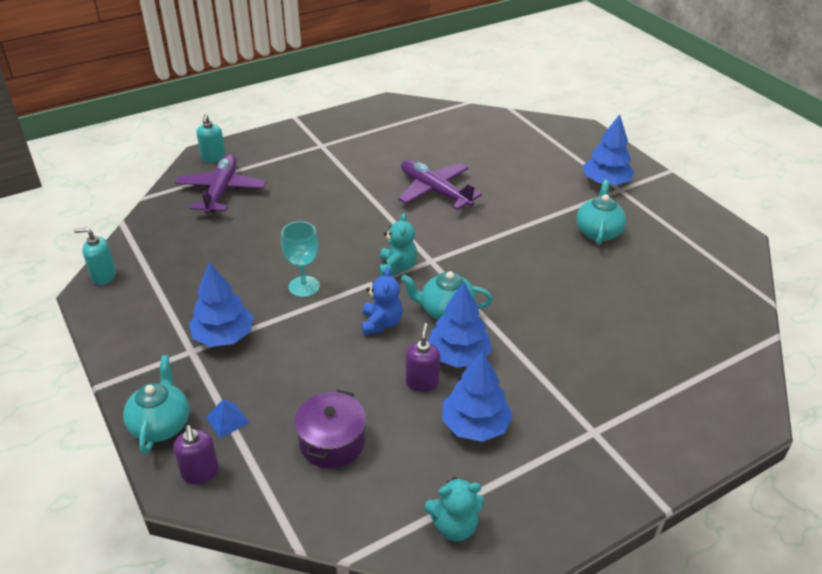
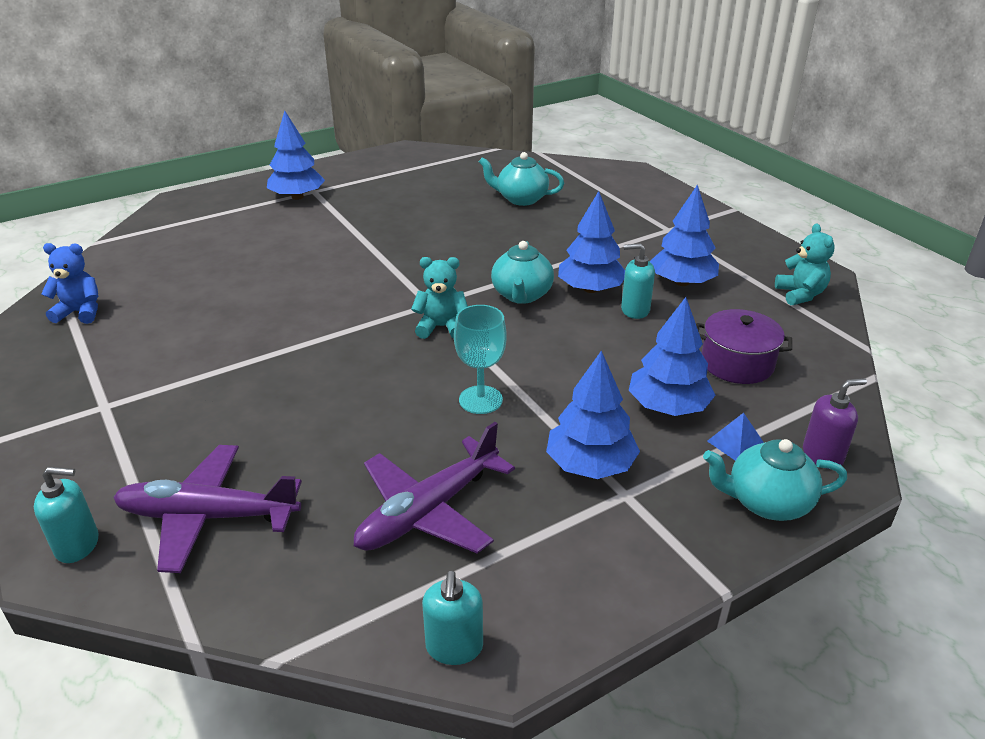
camera: 90 degrees left, 5 degrees down
(279, 386) = (668, 407): none -> blue tree
(381, 323) = (547, 337): blue teddy bear -> blue teddy bear (80, 312)
(422, 382) = (635, 310): purple soap dispenser -> turquoise soap dispenser
(435, 191) = (281, 300): purple plane -> purple plane (428, 511)
(598, 232) = (388, 207): turquoise teapot -> turquoise teapot (521, 199)

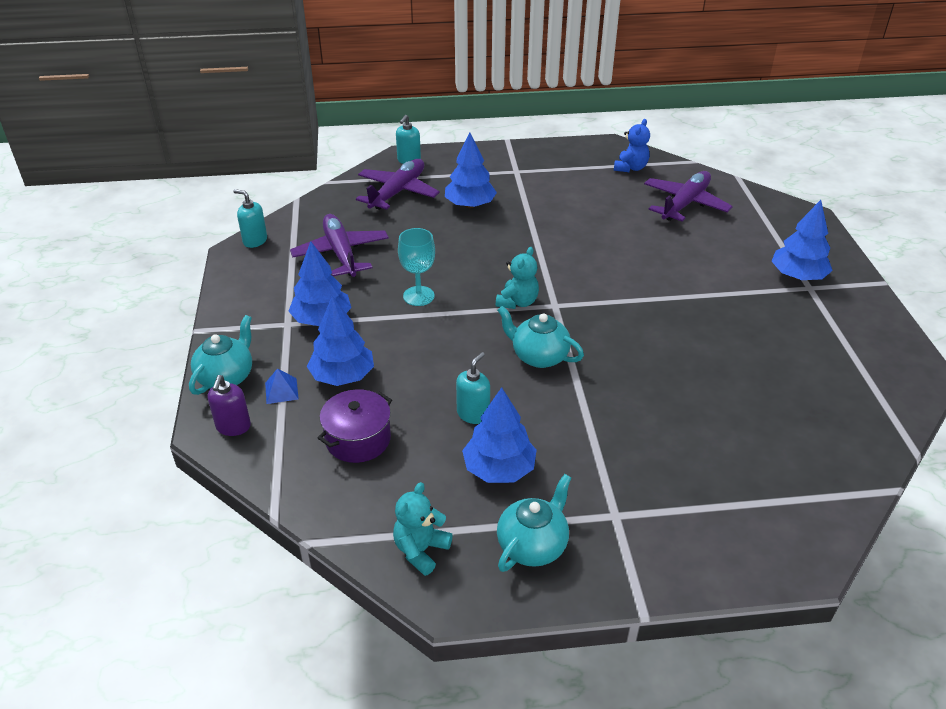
camera: 115 degrees right, 5 degrees up
(172, 264) = (685, 204): none -> purple plane
(521, 199) = (743, 422): turquoise teapot -> turquoise teapot (533, 545)
(590, 289) = (524, 401): blue tree -> blue tree (470, 205)
(800, 294) = (421, 550): turquoise teddy bear -> turquoise teddy bear turned 105 degrees clockwise

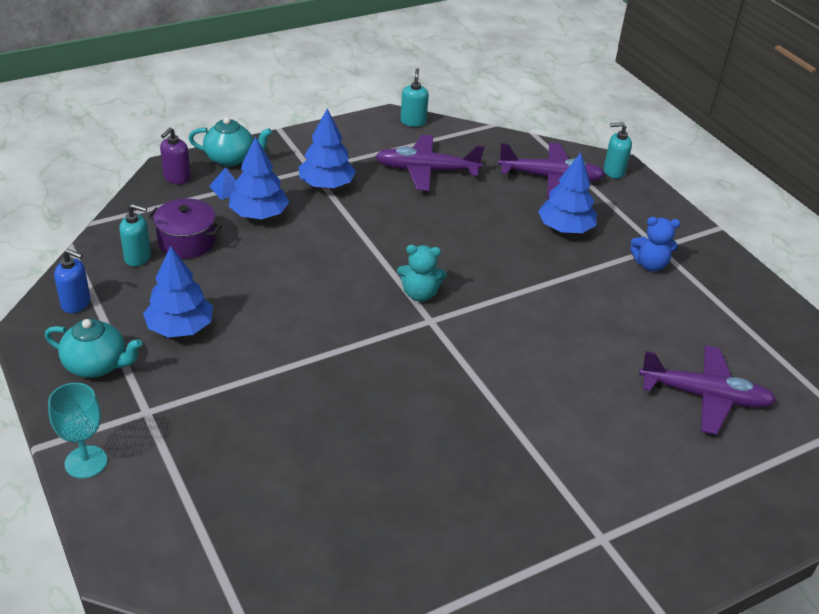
camera: 65 degrees right, 0 degrees up
(233, 427) = (177, 178): purple soap dispenser -> purple soap dispenser turned 45 degrees counterclockwise
(341, 253) = (426, 170): purple plane -> purple plane turned 135 degrees counterclockwise
(418, 296) = (391, 230): turquoise goblet -> turquoise goblet (86, 462)
(421, 550) = (76, 303): turquoise teddy bear -> blue soap dispenser
(473, 414) = (243, 298): turquoise soap dispenser -> turquoise soap dispenser (138, 257)
(538, 356) = (343, 324): turquoise teapot -> none
(630, 168) = (747, 336): blue teddy bear -> blue teddy bear (650, 264)
(797, 276) = (620, 524): blue tree -> none

